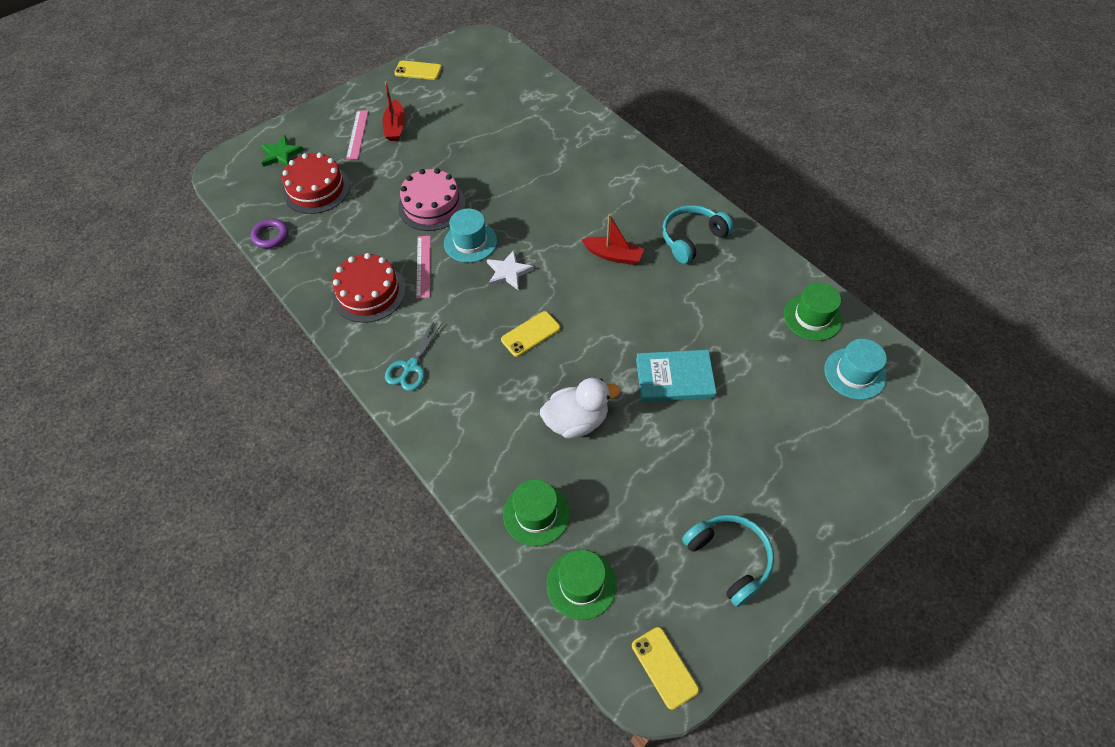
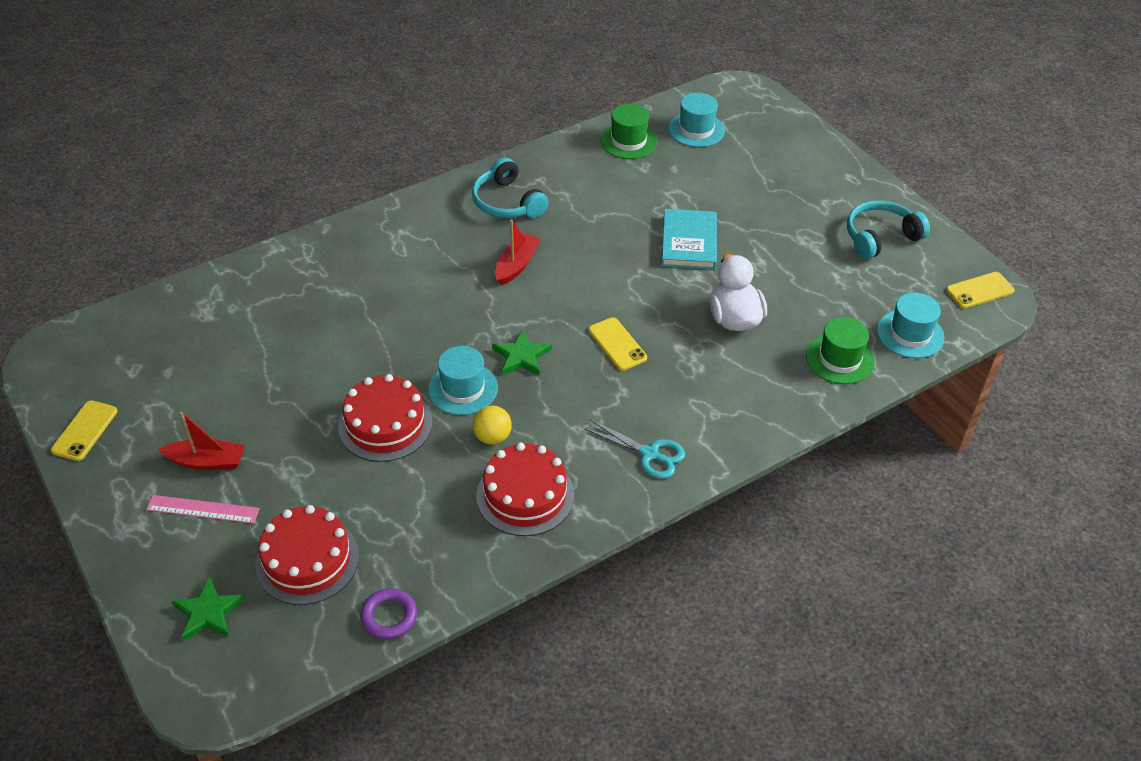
camera: 85 degrees left, 10 degrees down
(423, 266) = (492, 437): pink ruler -> yellow ball
(432, 205) = (385, 424): pink cake -> red cake
(508, 272) = (521, 356): white star -> green star
(581, 584) = (910, 334): green hat -> turquoise hat

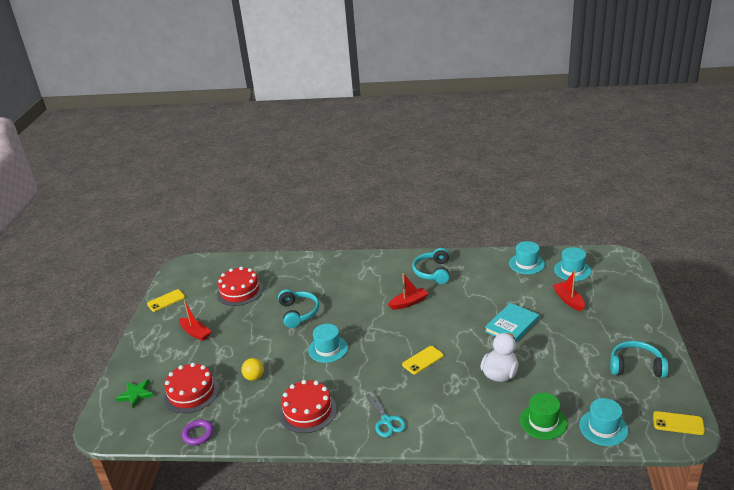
camera: 40 degrees right, 15 degrees down
(203, 509) = (175, 351): pink ruler -> none
(357, 351) = (298, 313): none -> turquoise headphones
(385, 424) = (279, 350): red cake -> red cake (240, 291)
(492, 437) = (319, 377): yellow ball -> yellow ball (254, 377)
(521, 356) = (369, 346): green star -> none
(617, 344) = (422, 360): yellow phone -> yellow phone turned 45 degrees clockwise
(628, 141) = (526, 264): green hat -> turquoise hat
(728, 176) = (568, 300): none -> red boat

